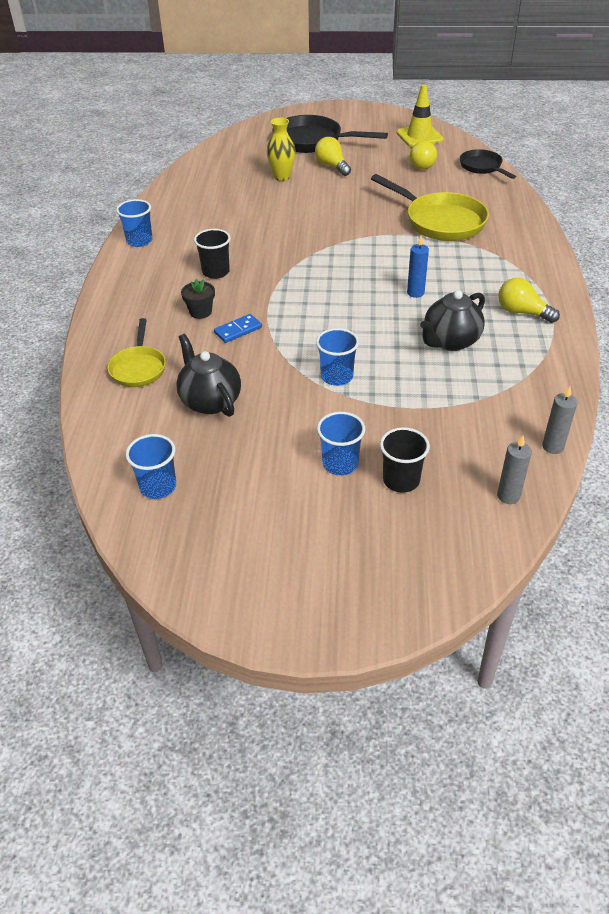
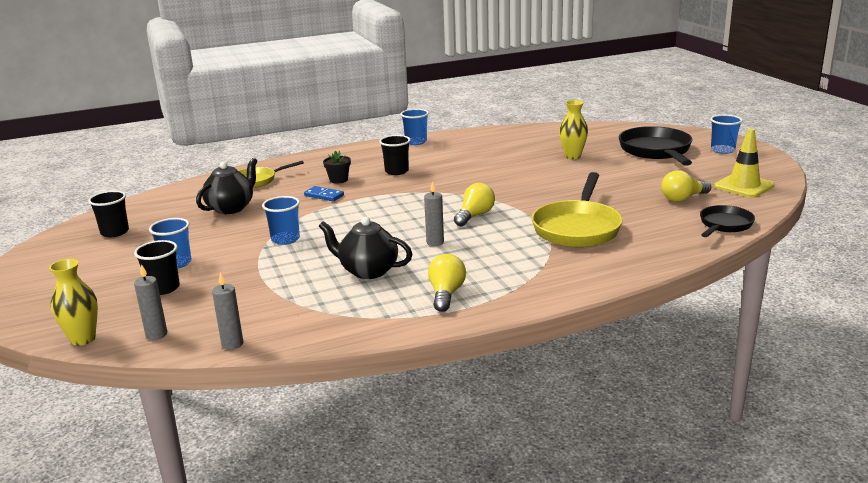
camera: 65 degrees right, 20 degrees down
(158, 487) = (134, 216): blue cup -> blue cup (722, 150)
(200, 509) = (115, 232): none -> black cup
(332, 166) = (620, 167): yellow light bulb -> yellow light bulb (475, 216)
(415, 293) = (435, 242): blue candle -> grey candle
(490, 554) = (83, 339): none -> yellow vase

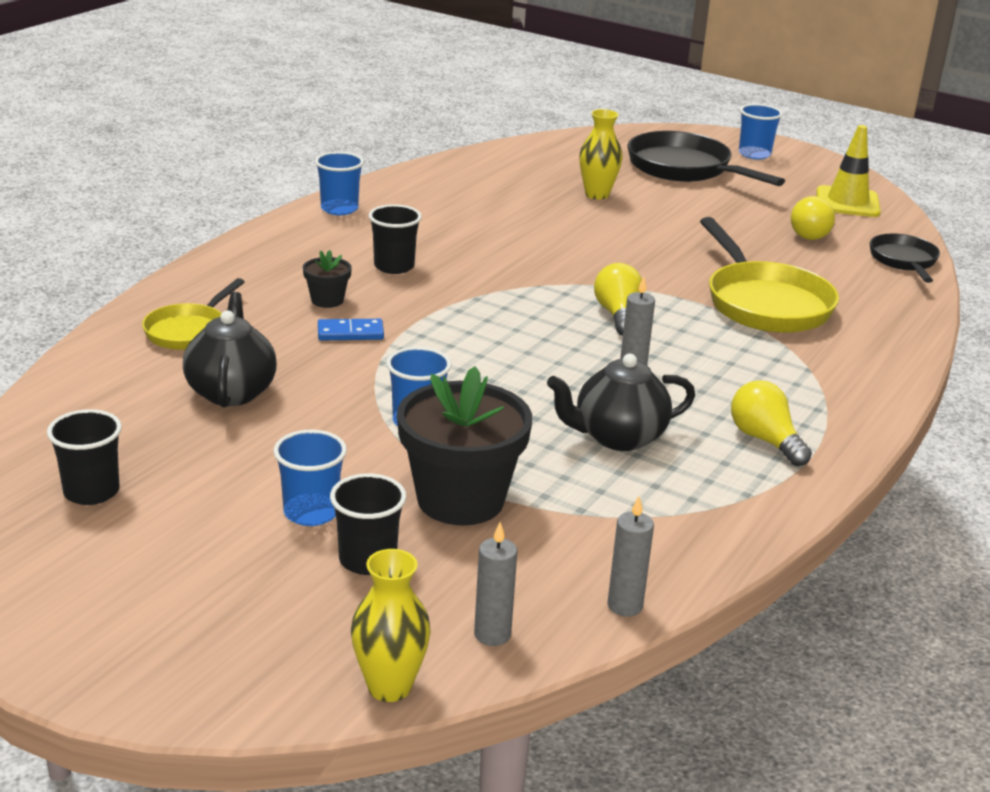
camera: 40 degrees left, 5 degrees up
(244, 276) = (460, 500): none -> black flower pot

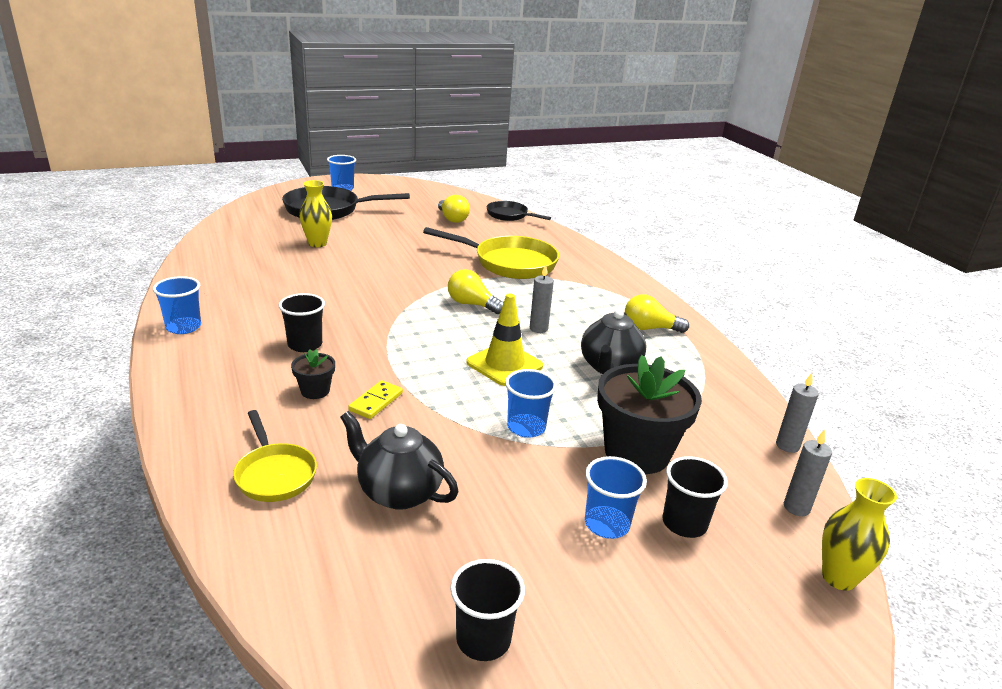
camera: 55 degrees left, 0 degrees up
(350, 333) = (376, 402): blue domino -> yellow domino
(847, 202) = (432, 197): yellow traffic cone -> yellow traffic cone (504, 364)

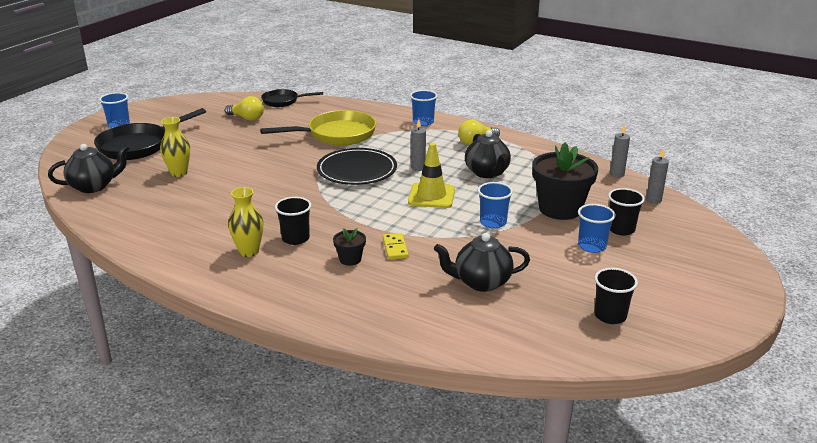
camera: 35 degrees left, 0 degrees up
(183, 327) = (190, 266): blue cup -> blue cup (423, 122)
(240, 229) = (94, 186): none -> black teapot
(274, 474) = (405, 308): yellow pan -> none
(472, 304) = (357, 170): yellow light bulb -> black plate
(838, 577) = (701, 220): yellow vase -> yellow vase (249, 251)

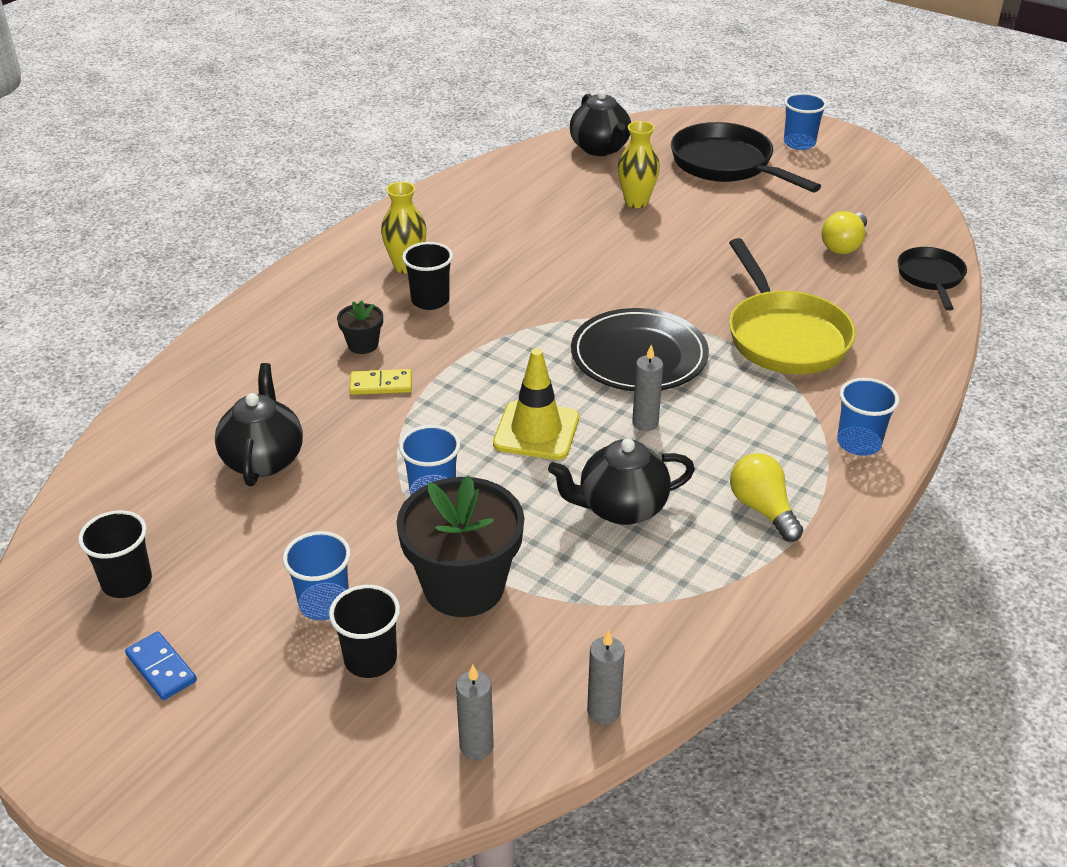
camera: 95 degrees right, 10 degrees up
(665, 290) = (161, 668): none -> blue domino

